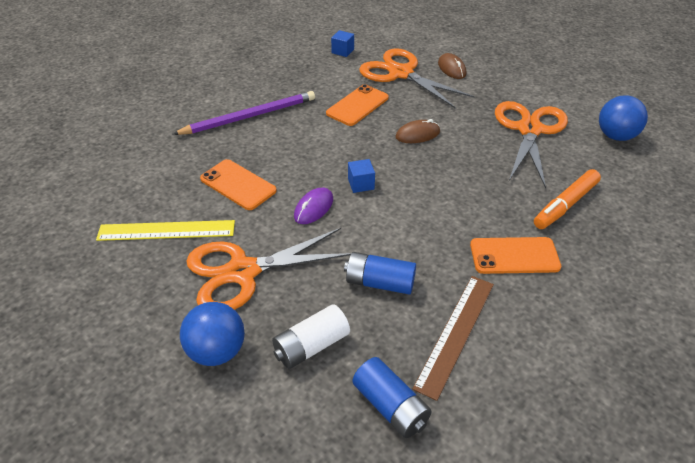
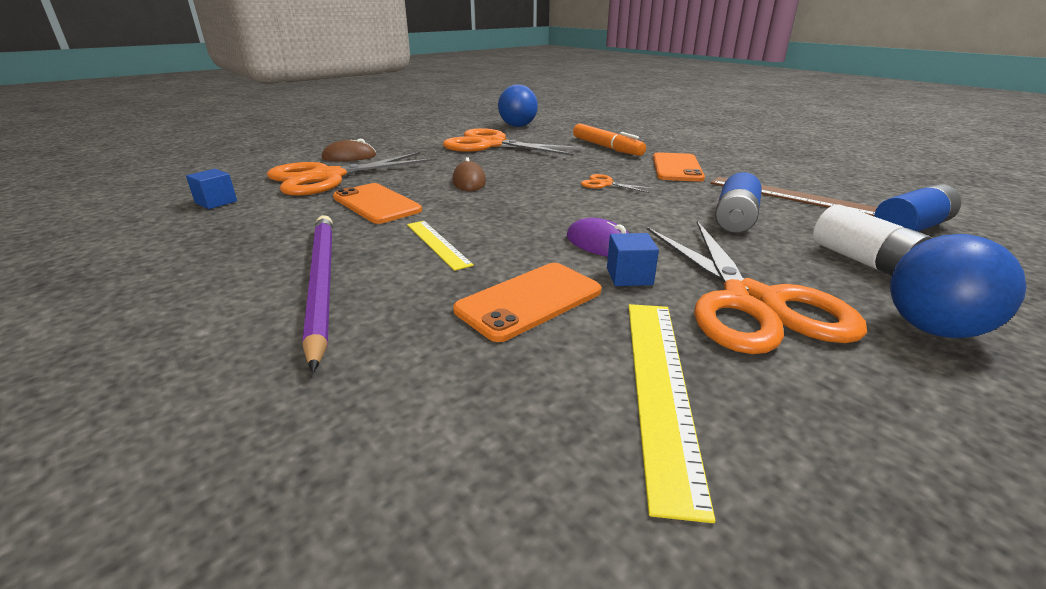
camera: 80 degrees left, 15 degrees down
(301, 142) = (437, 244): none -> yellow ruler
(361, 184) = (555, 215): blue cube -> blue cube (629, 276)
(440, 207) = (605, 184): none -> orange scissors

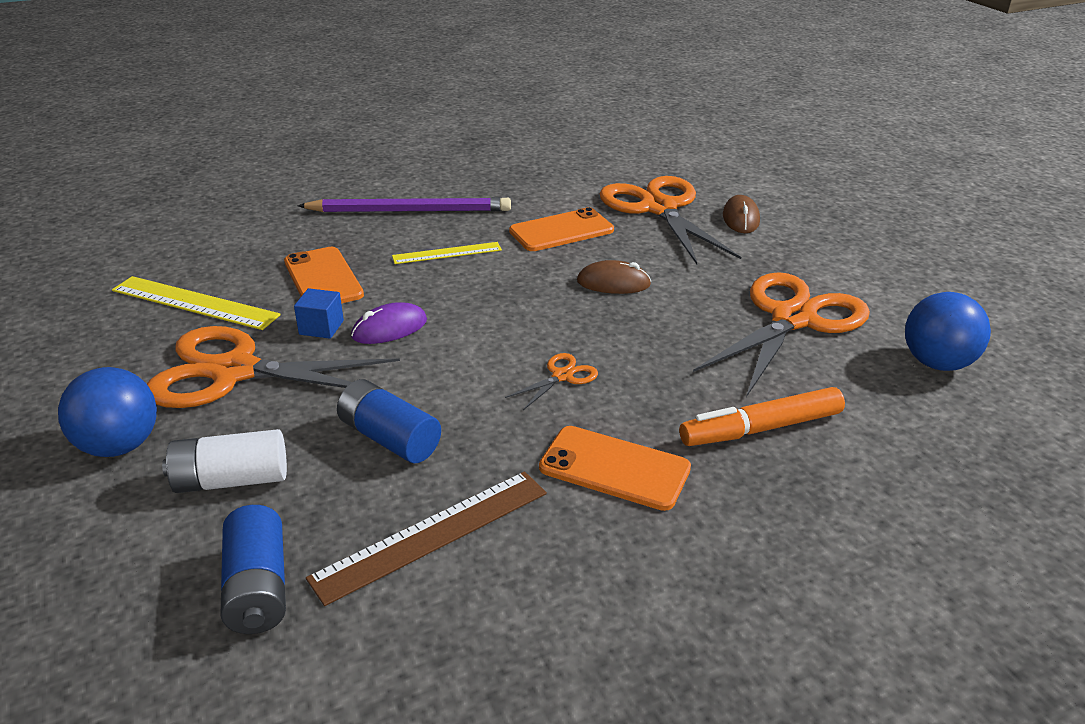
camera: 105 degrees right, 5 degrees up
(216, 202) = (601, 167): blue cube -> none

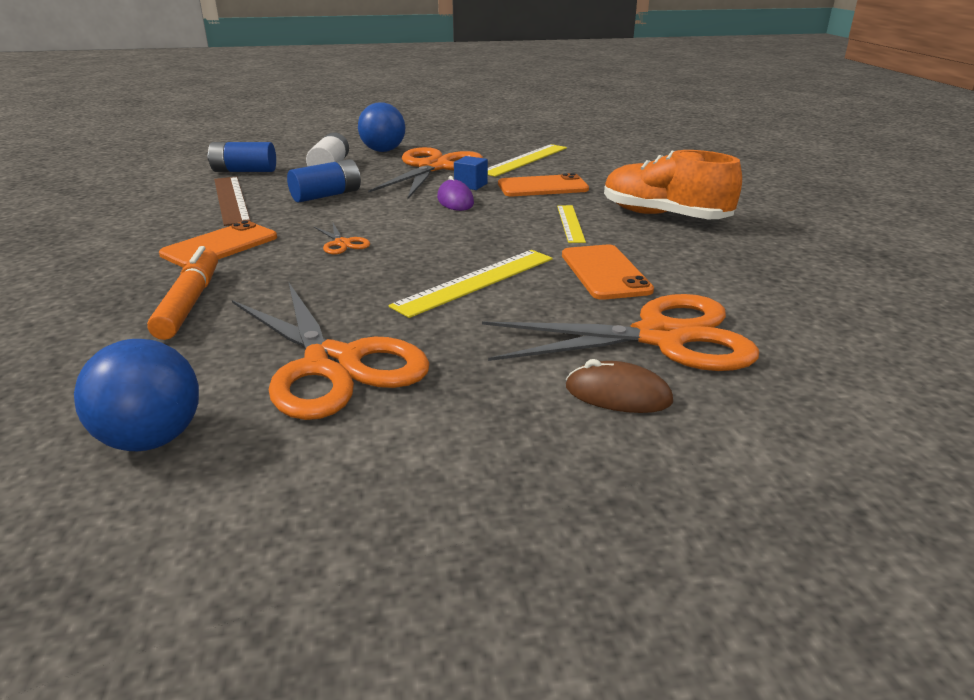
camera: 105 degrees right, 5 degrees down
(410, 211) = (664, 216): purple pencil -> orange shoe
(613, 283) = (476, 281): brown mouse -> yellow ruler

